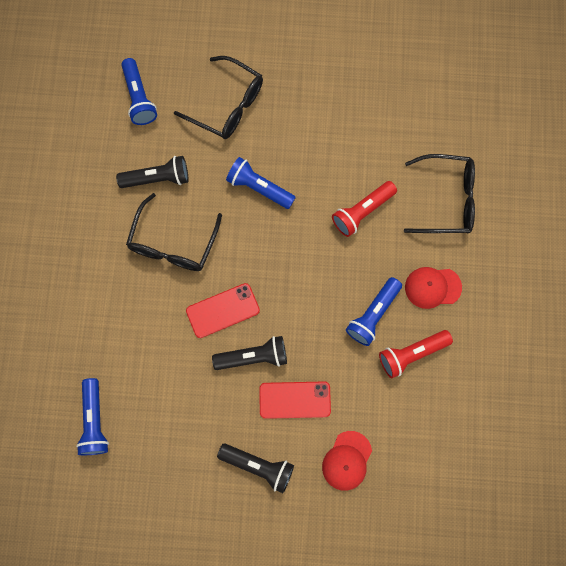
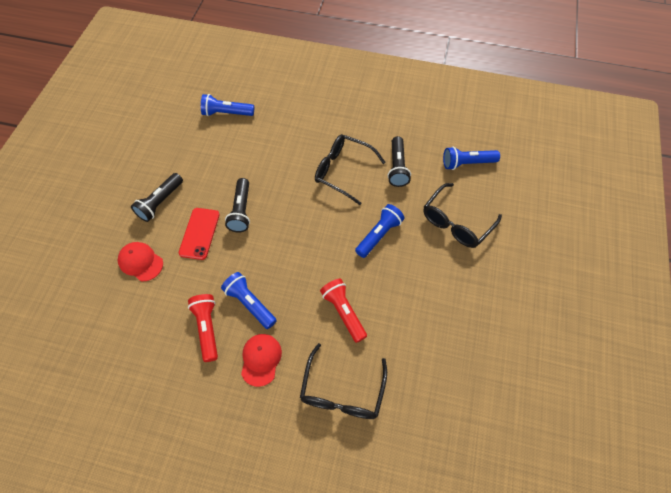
camera: 100 degrees right, 15 degrees down
(223, 310) = (282, 196): red phone -> none

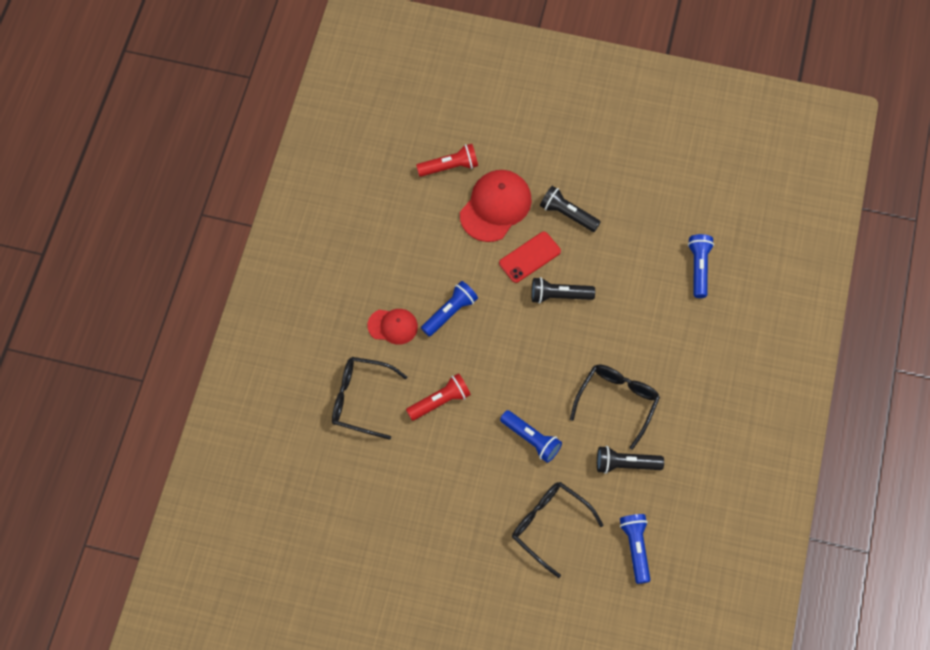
camera: 90 degrees right, 5 degrees up
(140, 262) = (495, 206): red cap -> red cap, size x1.68
(199, 233) = (530, 257): red phone -> red phone turned 45 degrees counterclockwise
(207, 328) = (424, 276): red flashlight -> red flashlight (450, 167)

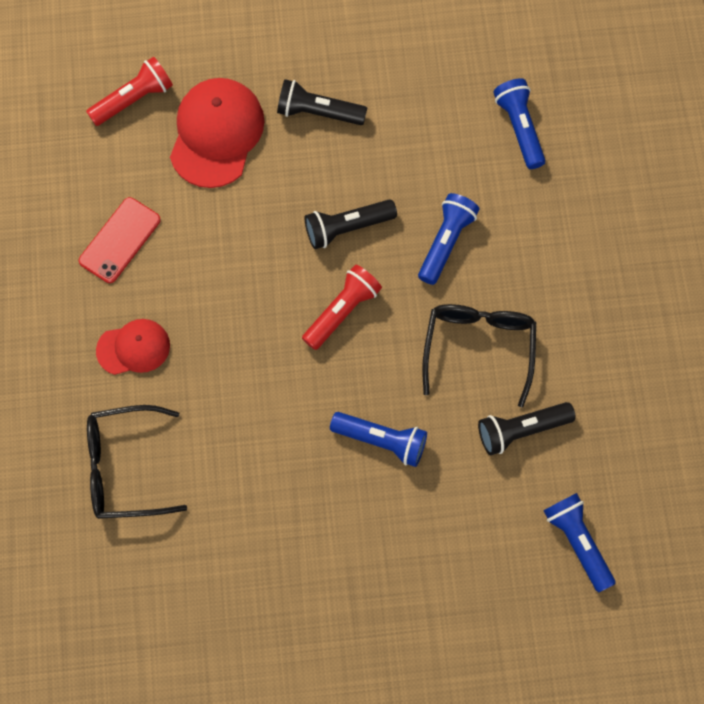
camera: 20 degrees left, 5 degrees up
(440, 401) = (237, 431): red flashlight -> red flashlight (342, 311)
(450, 312) = (206, 302): blue flashlight -> blue flashlight (446, 242)
(530, 257) = (288, 188): red phone -> red phone (120, 240)
(549, 526) = (450, 553): black glasses -> none

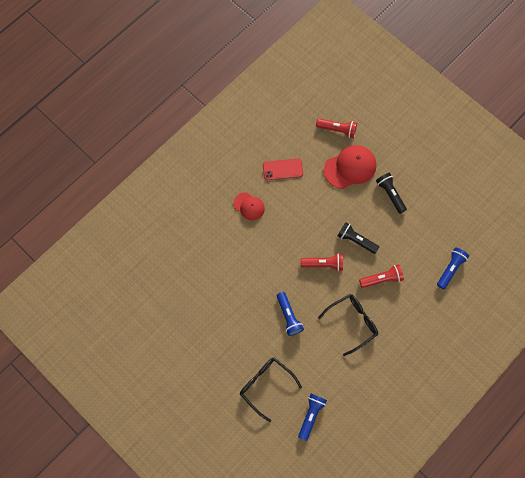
camera: 50 degrees right, 0 degrees up
(125, 467) = (206, 239): black glasses -> black glasses (266, 385)
(446, 242) = (382, 279): blue flashlight -> red flashlight
(521, 430) = (335, 362): black flashlight -> none

